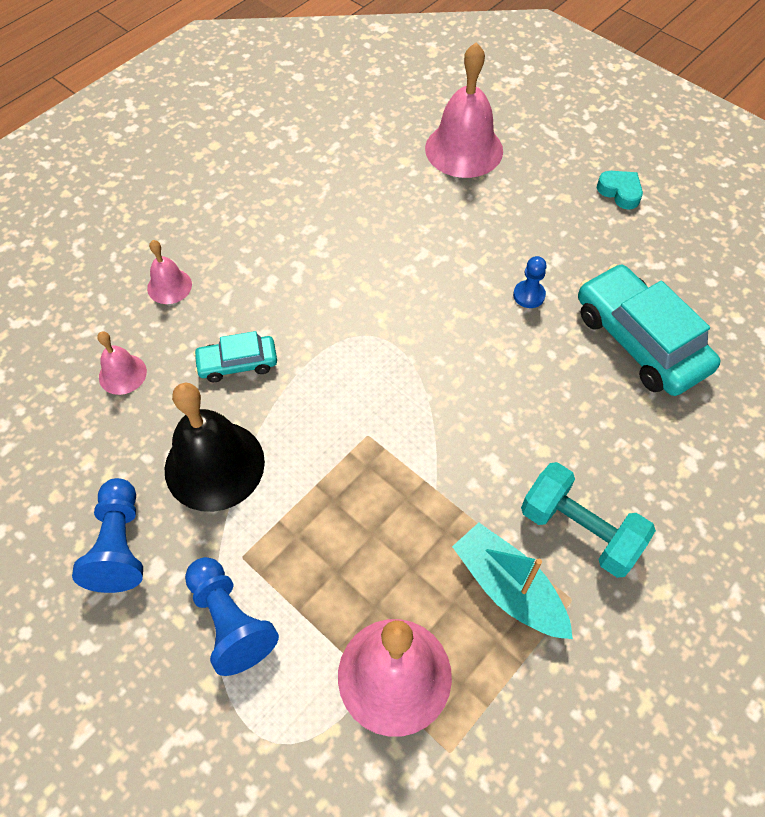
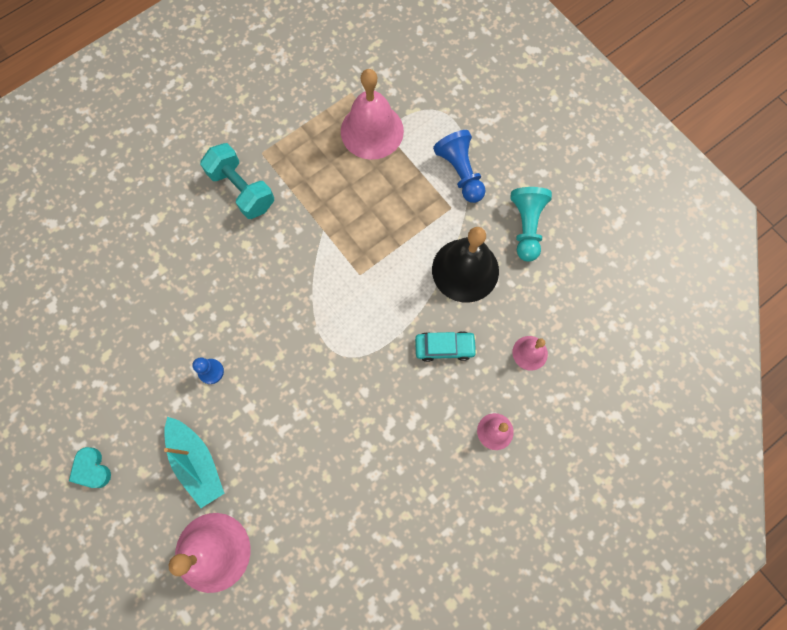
camera: 170 degrees left, 15 degrees up
(119, 545) = (526, 227): blue pawn -> turquoise pawn
(508, 588) = (296, 164): turquoise boat -> turquoise boat (197, 462)
(640, 340) = (144, 316): turquoise car -> none

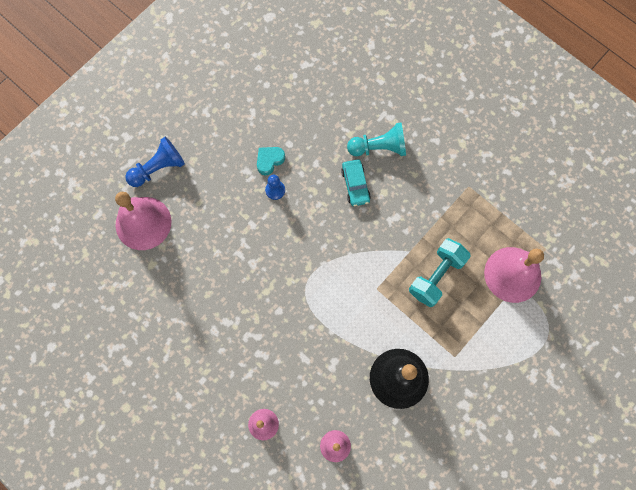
camera: 80 degrees right, 0 degrees up
(92, 469) = (190, 125): turquoise heart -> turquoise heart (269, 161)
(197, 462) = (205, 196): turquoise boat -> none
(242, 190) = (431, 178): turquoise dumbbell -> turquoise dumbbell (436, 276)
(444, 347) = (327, 371): turquoise car -> turquoise car (355, 185)
(460, 172) = (491, 360): blue pawn -> blue pawn (158, 168)
(526, 227) = (451, 428): turquoise pawn -> turquoise pawn (379, 148)

